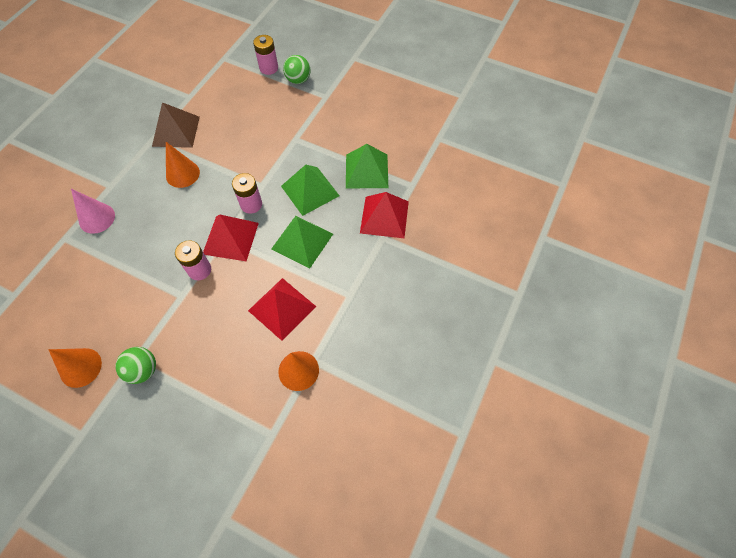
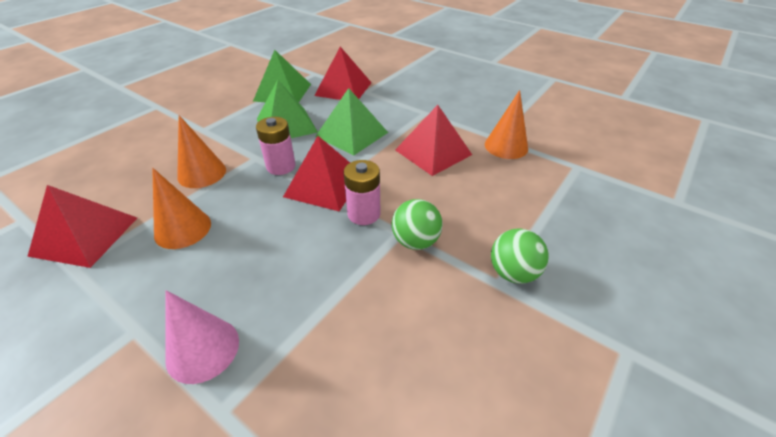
camera: 80 degrees left, 20 degrees down
(80, 367) = (513, 358): orange cone -> orange cone (202, 173)
(176, 131) = (85, 236): brown pyramid -> red pyramid
(269, 68) = (60, 141): pink battery -> none
(298, 80) = (109, 121): green ball -> green ball (415, 241)

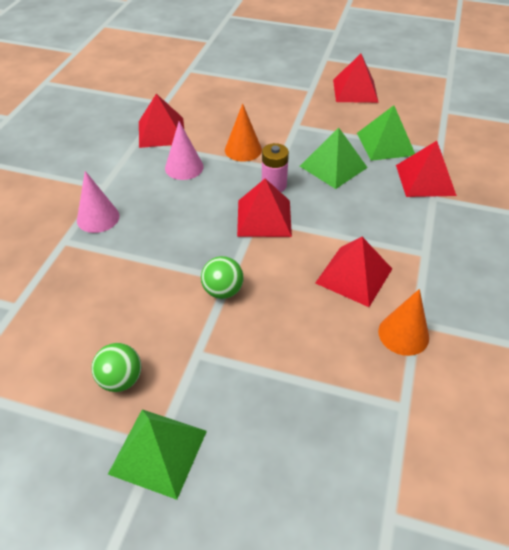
camera: 70 degrees right, 5 degrees up
(182, 229) = (184, 167): orange cone -> pink cone
(192, 85) = (355, 91): none -> red pyramid
(352, 134) = (346, 211): green pyramid -> green pyramid (158, 452)
(364, 214) = (240, 251): pink battery -> none
(513, 273) = (212, 361): green ball -> green ball (120, 379)

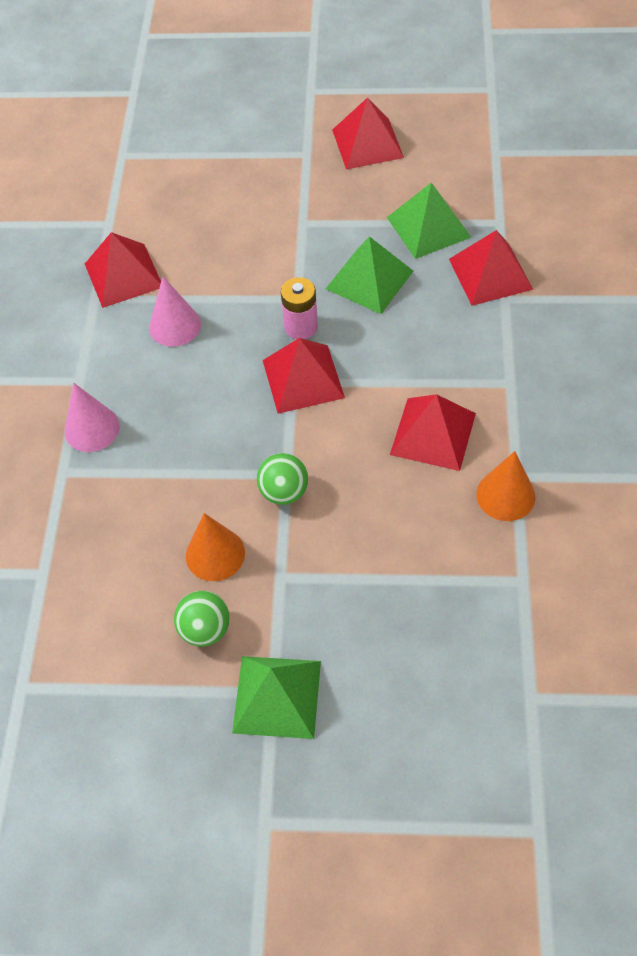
camera: 10 degrees left, 10 degrees up
(243, 149) = (244, 279): orange cone -> orange cone (215, 554)

